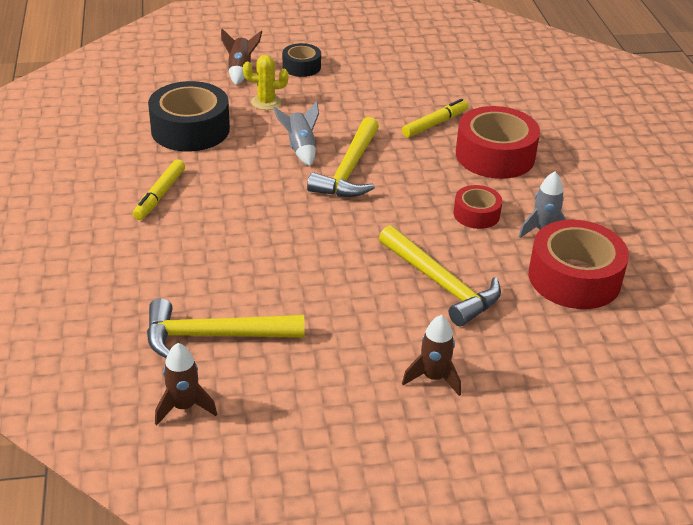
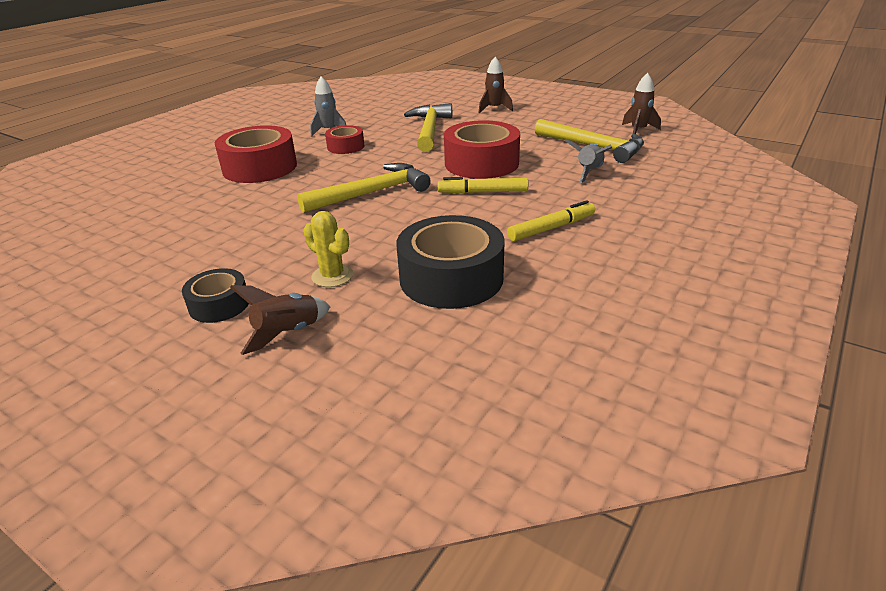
camera: 135 degrees left, 5 degrees down
(300, 148) = (379, 221): grey rocket -> grey rocket (588, 172)
(435, 124) = (244, 199): yellow marker -> yellow marker (483, 192)
(574, 278) = (359, 114): red tape -> red tape (481, 163)

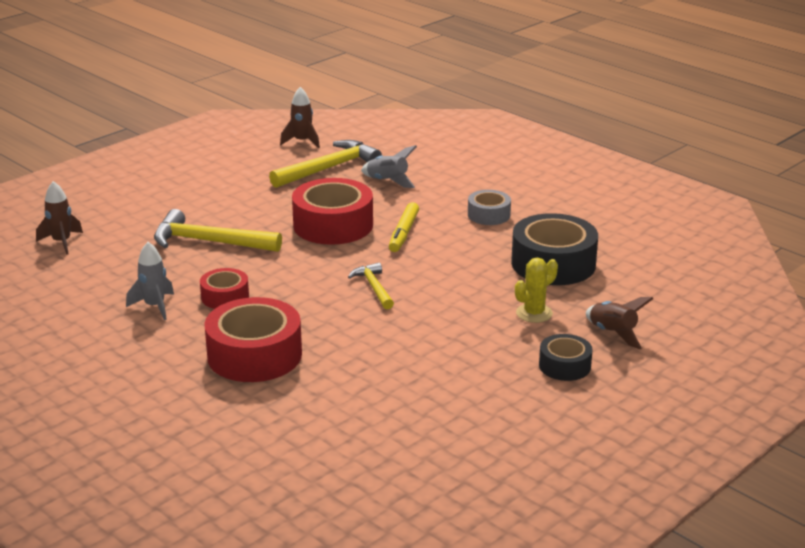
camera: 80 degrees left, 5 degrees down
(371, 193) = (374, 287): yellow hammer -> yellow hammer, size x0.56
(494, 109) = (168, 197): brown rocket -> brown rocket (62, 242)
(551, 228) = (489, 215): yellow marker -> grey tape

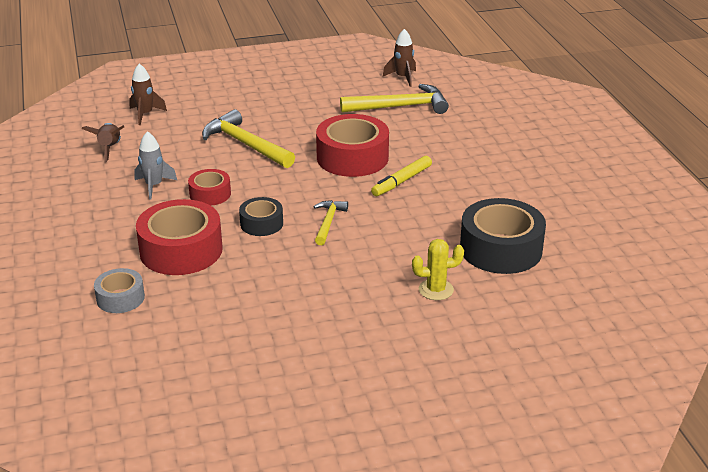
camera: 30 degrees right, 5 degrees up
(388, 181) = (436, 131): grey rocket -> none
(489, 215) = (490, 186): grey tape -> grey tape (120, 298)
(564, 366) = (411, 348): black tape -> black tape (261, 223)
(613, 333) = (486, 333): brown rocket -> brown rocket (109, 149)

